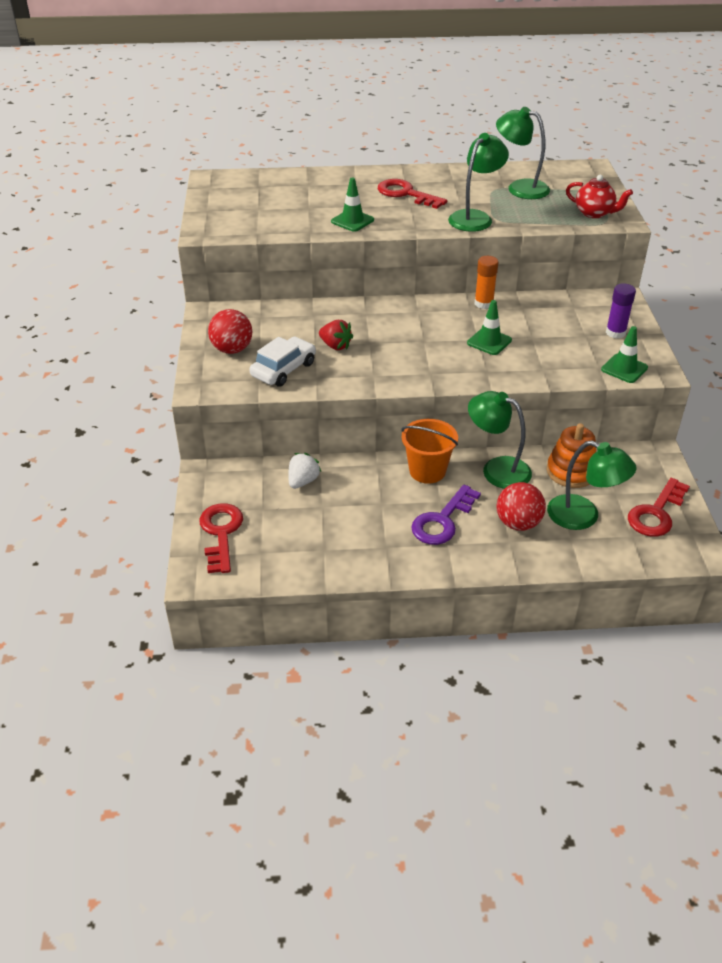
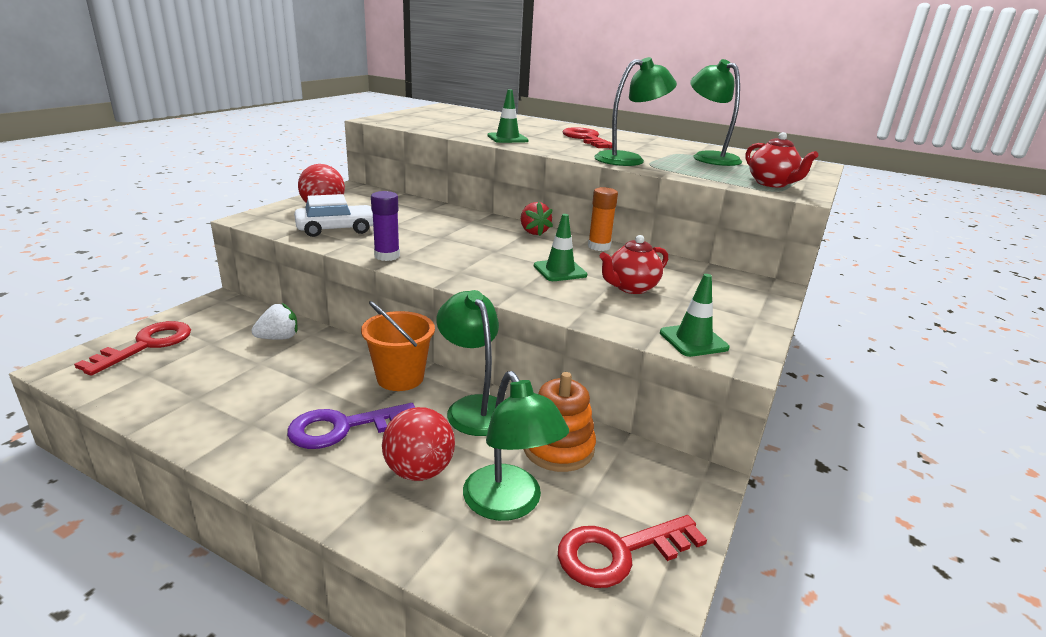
camera: 30 degrees right, 15 degrees down
(335, 346) = (408, 230): red strawberry -> red strawberry (533, 232)
(547, 338) = (631, 288): none -> red teapot
(615, 333) = (724, 309): purple glue stick -> purple glue stick (387, 256)

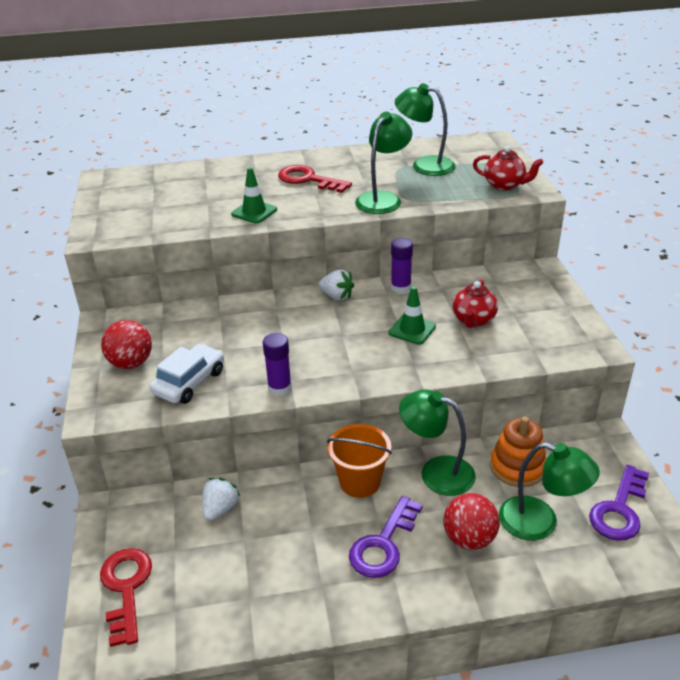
camera: 35 degrees left, 10 degrees up
(533, 232) = (337, 296): red strawberry -> white strawberry
(599, 247) = (400, 287): orange glue stick -> purple glue stick
(619, 552) = (619, 509): red key -> purple key
(693, 340) = (560, 348): green traffic cone -> none

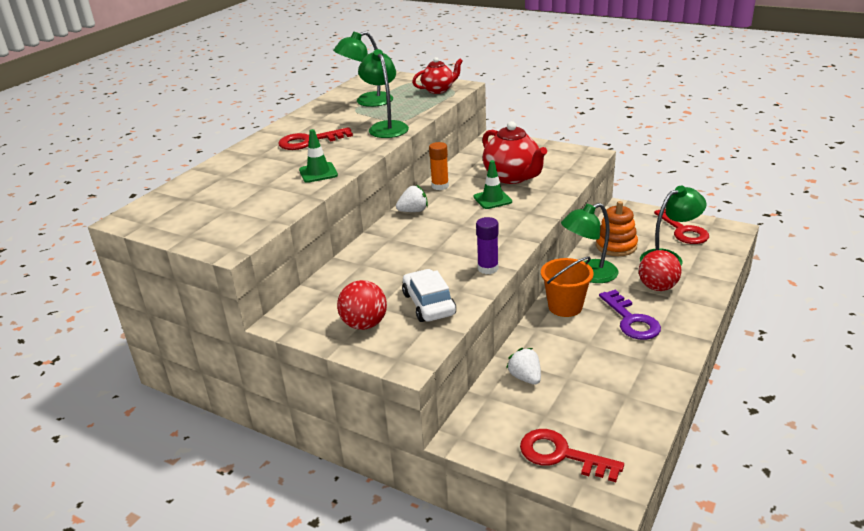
camera: 50 degrees left, 5 degrees down
(400, 287) = (440, 186): purple glue stick -> orange glue stick
(473, 320) = (512, 177): red teapot -> red teapot, size x1.61
(619, 509) = (683, 230): purple key -> red key

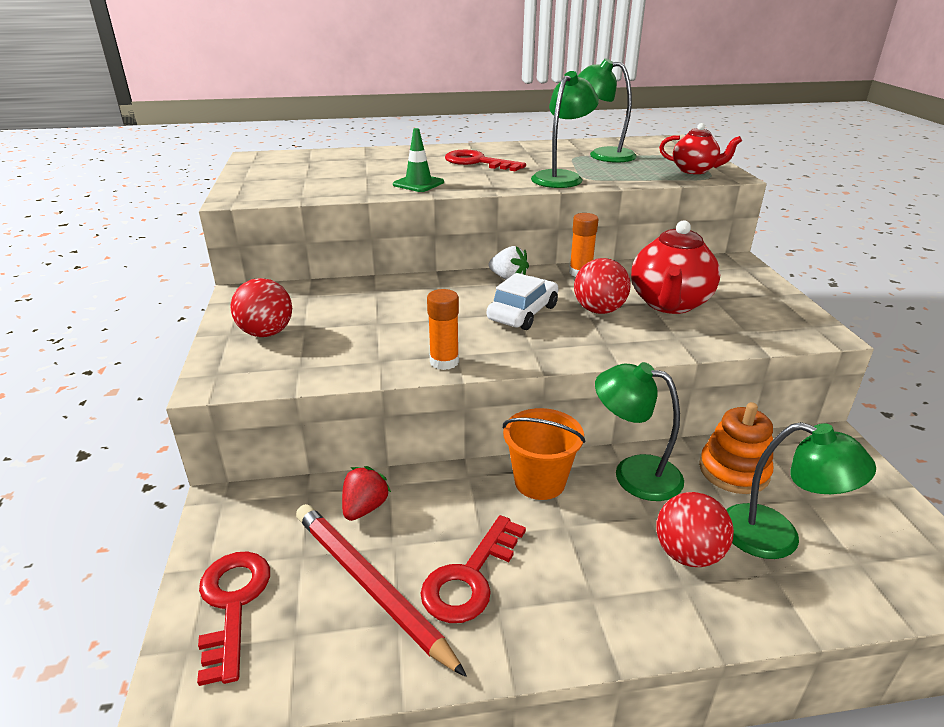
camera: 50 degrees right, 0 degrees up
(429, 304) = (334, 353): white car -> white car (523, 313)
(488, 268) = (444, 362): purple glue stick -> orange glue stick
(492, 199) = (599, 310): green traffic cone -> red ball
(525, 377) = (365, 508): white strawberry -> red strawberry
(591, 396) = (370, 585): none -> red pencil
(631, 320) = (576, 557): purple key -> none
(683, 230) = (875, 524): red key -> red key (470, 577)

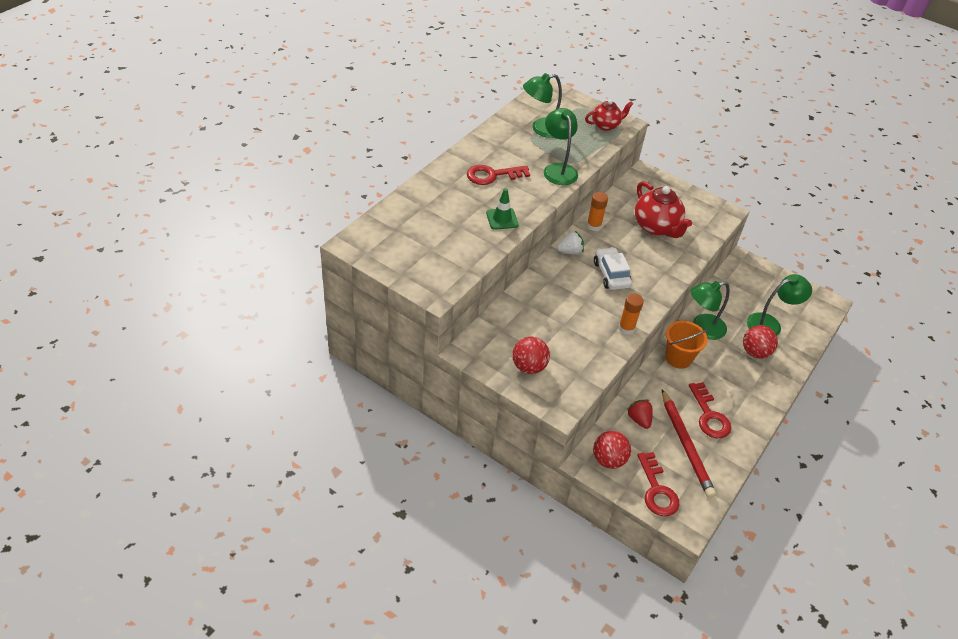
camera: 50 degrees left, 15 degrees up
(232, 604) = (657, 490): red key -> red key turned 135 degrees counterclockwise
(370, 585) = (686, 445): red pencil -> red pencil turned 105 degrees counterclockwise
(599, 310) = (637, 251): red ball -> red ball (608, 460)
(733, 471) = (730, 302): orange stacking toy -> none

